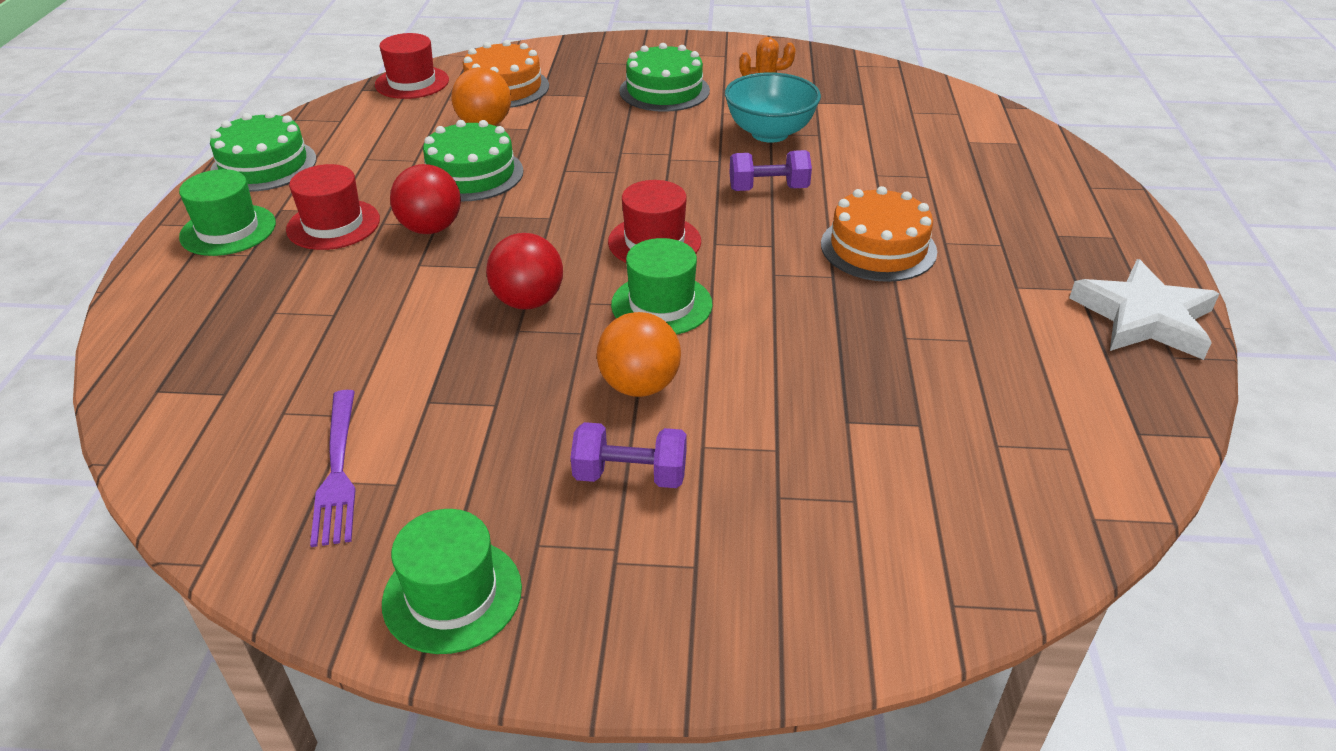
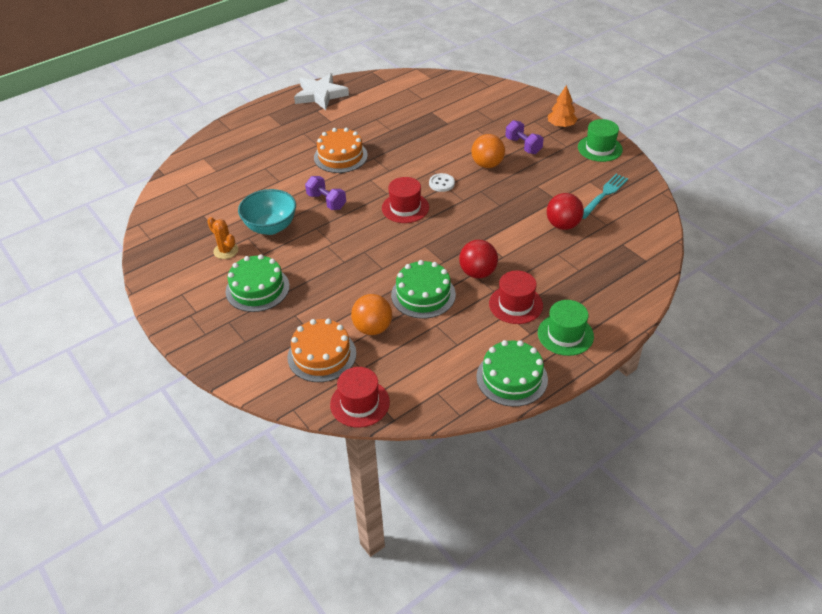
camera: 130 degrees left, 5 degrees up
(338, 472) = (604, 194): purple fork -> turquoise fork
(528, 301) = (483, 213): red ball -> red ball (563, 225)
(619, 601) = (561, 125): none -> orange tree
(661, 304) = (441, 183): green hat -> white button

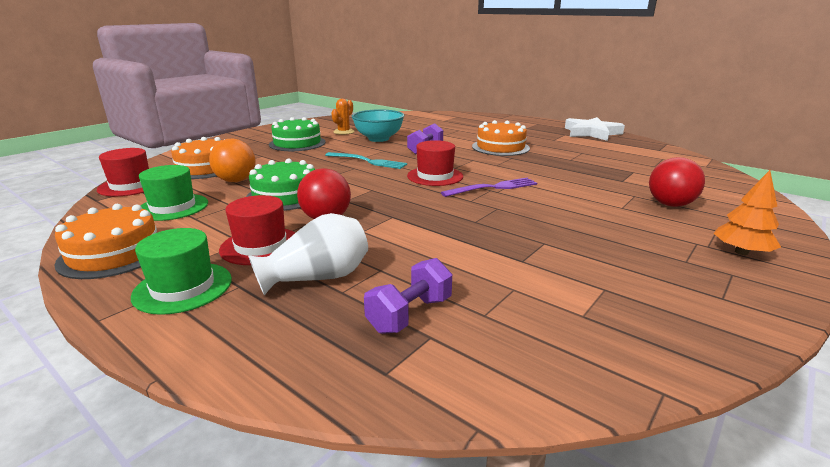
camera: 75 degrees right, 20 degrees down
(441, 183) = (494, 187): white button -> purple fork
(487, 164) = (560, 207): orange ball -> none
(512, 378) = (114, 253): green cake -> orange cake
(523, 146) = (636, 226): purple dumbbell -> purple dumbbell (410, 314)
(563, 225) = (456, 270): red ball -> red ball (670, 204)
(563, 279) = (318, 278): none -> white vase
(600, 148) = (727, 295): green hat -> green hat (173, 207)
(604, 194) = (577, 307): turquoise fork -> turquoise fork (368, 161)

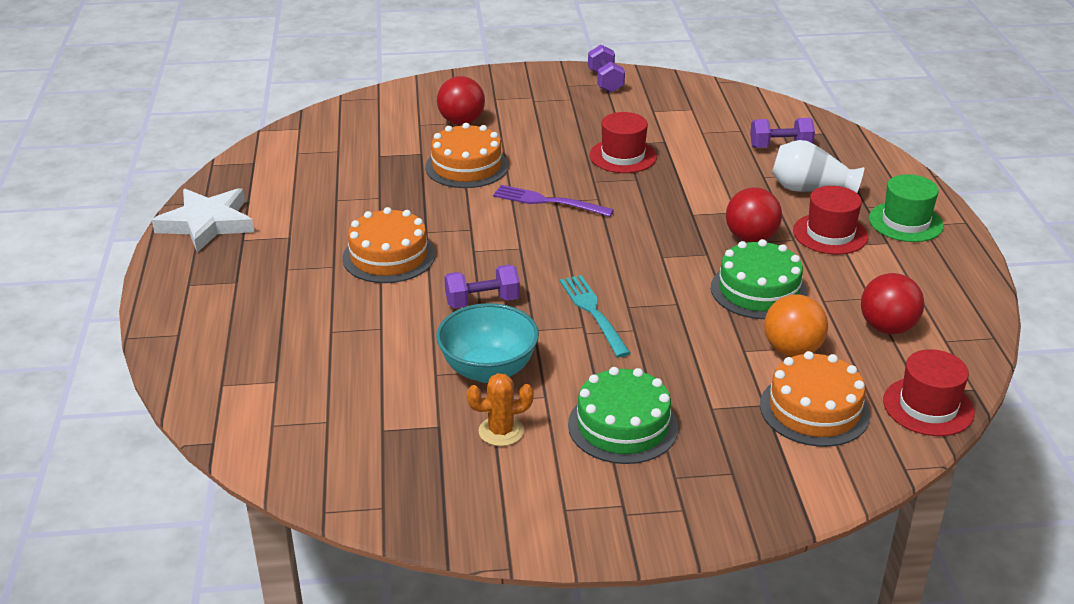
camera: 135 degrees left, 10 degrees up
(114, 253) = (953, 281): orange cake -> orange cake (467, 166)
(173, 207) = (887, 328): green hat -> red ball
(435, 176) = (568, 244): red hat -> red hat (623, 156)
(729, 300) = (605, 81): none -> purple dumbbell
(741, 252) = (526, 87): orange tree -> none

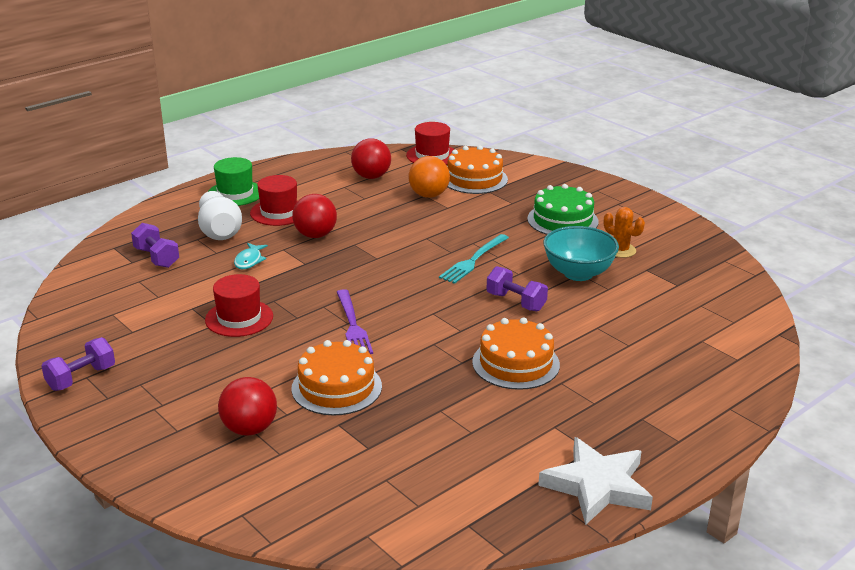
camera: 125 degrees left, 5 degrees down
(728, 188) = (249, 261): none -> turquoise fish
(758, 290) = (378, 218): green cake -> none

